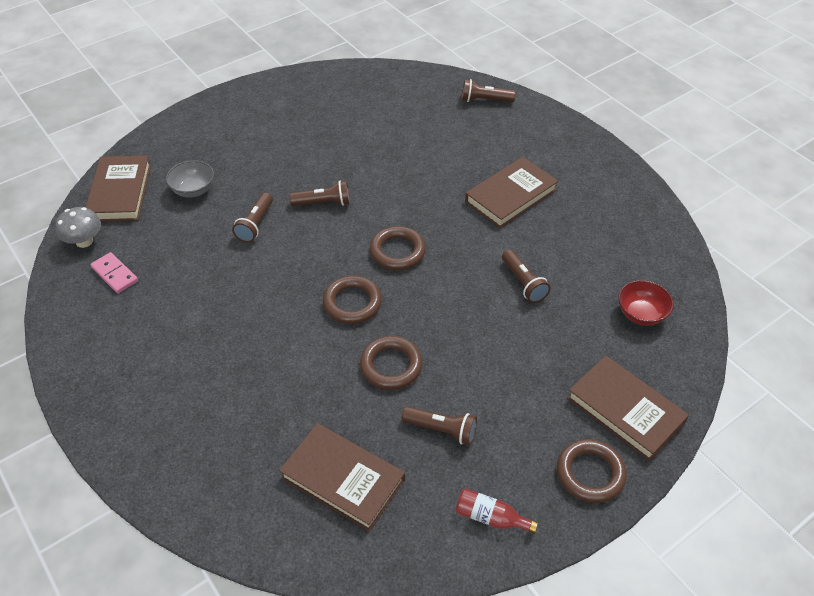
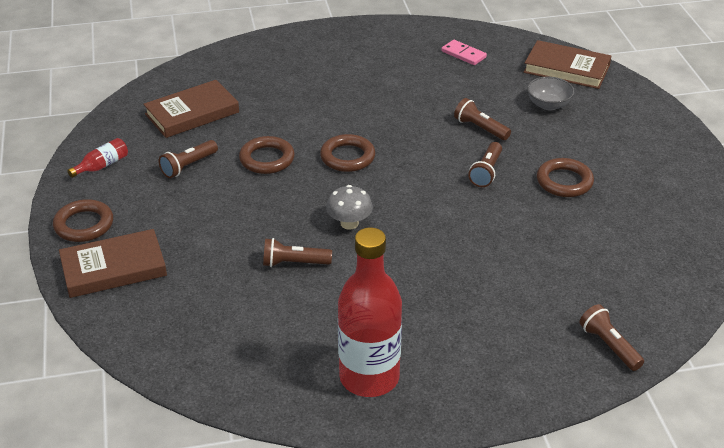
camera: 115 degrees right, 10 degrees down
(84, 241) = (512, 46): grey mushroom -> grey mushroom (349, 223)
(114, 274) = (463, 54): pink domino -> pink domino turned 60 degrees clockwise
(397, 251) = (390, 198): brown ring -> brown ring (564, 181)
(485, 100) = (609, 346): brown flashlight -> brown flashlight turned 60 degrees counterclockwise
(511, 196) = (419, 301): brown book -> none
(604, 198) = (369, 377): none -> red bottle
(641, 314) = (195, 327): red bowl -> none

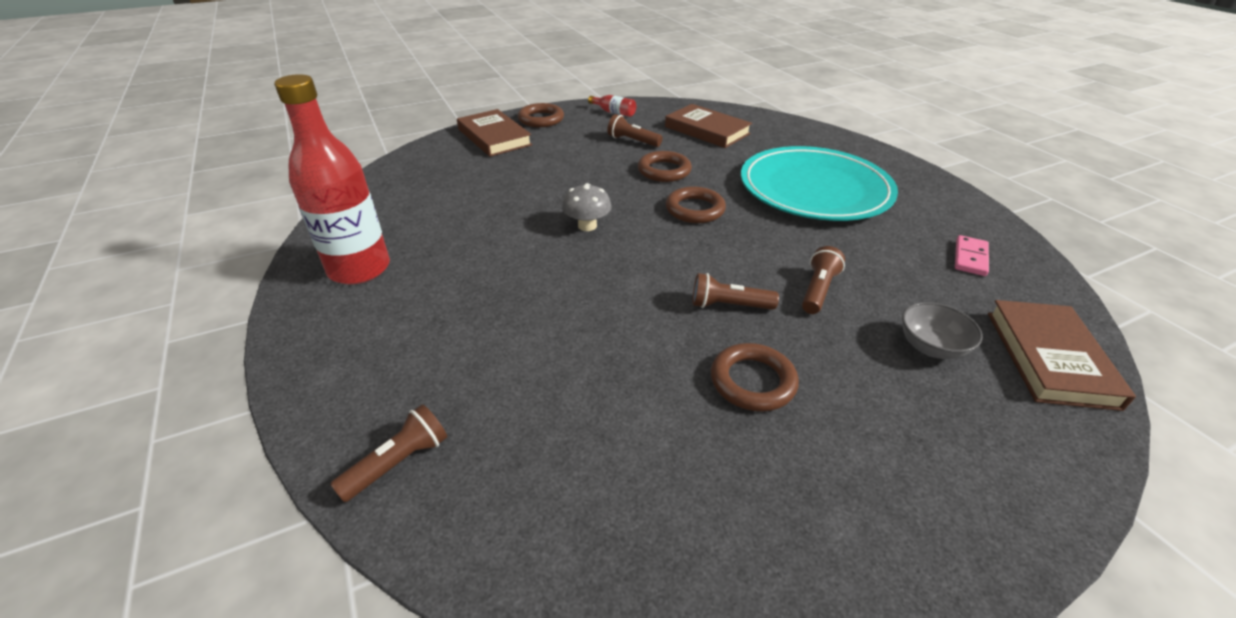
camera: 75 degrees right, 0 degrees up
(294, 263) = (518, 206): brown flashlight -> none
(342, 86) = (814, 189): none -> turquoise plate

